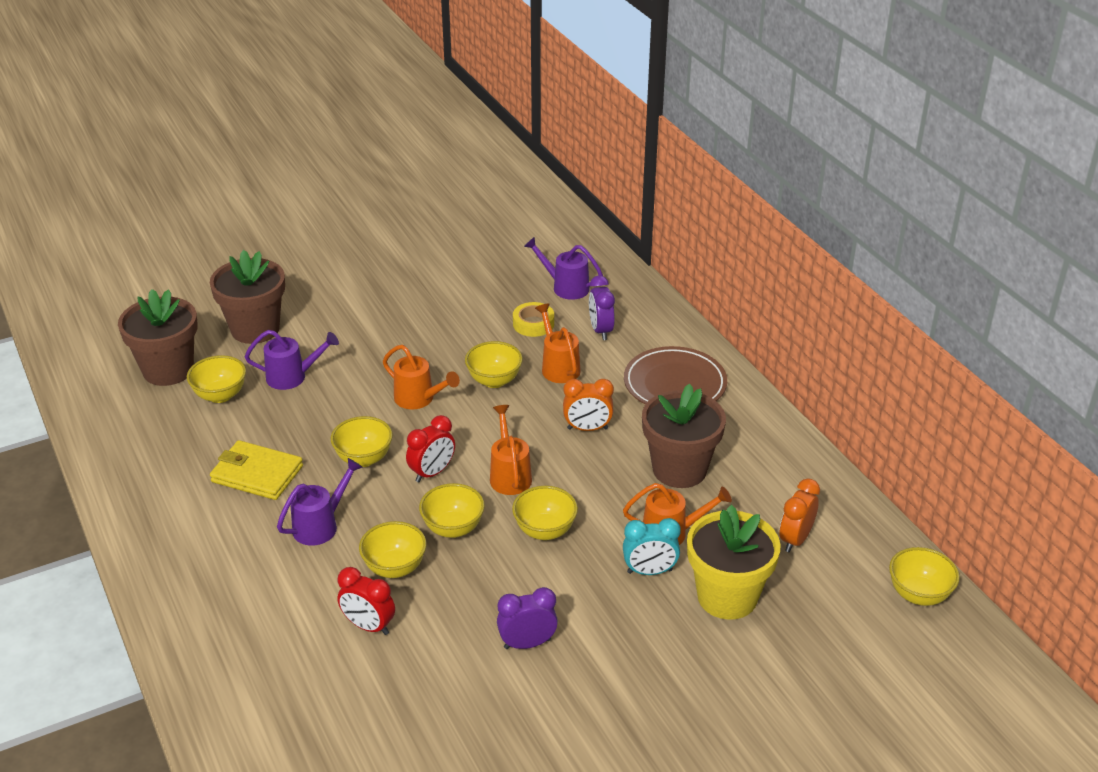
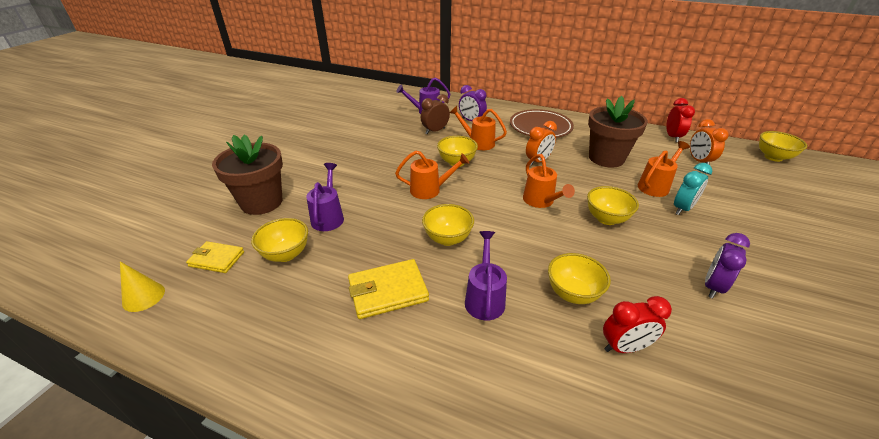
camera: 40 degrees left, 0 degrees up
(95, 375) = (143, 297): none -> yellow cone
(168, 370) = (217, 259): brown flower pot -> yellow wallet
(292, 377) = (328, 216): purple watering can -> purple watering can turned 45 degrees counterclockwise
(432, 473) = (500, 223): red clock -> red clock (672, 137)
(453, 528) = (562, 247): yellow bowl -> none
(509, 475) = (541, 201): orange watering can -> orange watering can turned 150 degrees counterclockwise
(533, 324) = (435, 131): yellow tape -> brown clock
(727, 597) = (729, 200): yellow flower pot -> none

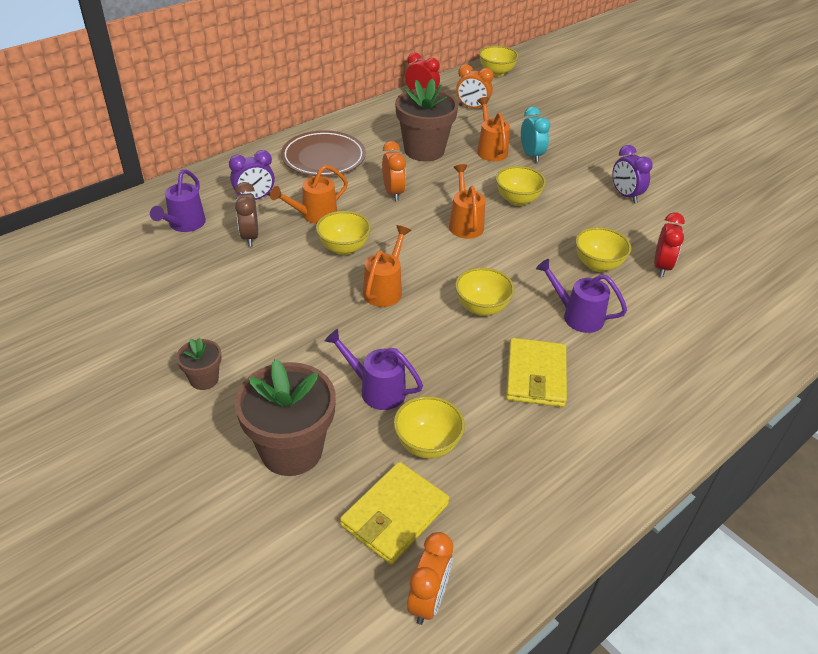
camera: 65 degrees left, 5 degrees up
(143, 297) = (428, 600): yellow cone -> orange clock
(217, 259) = (395, 515): yellow wallet -> yellow wallet, size x1.52
(306, 158) = (204, 379): none -> brown flower pot
(541, 201) = (465, 223): orange watering can -> orange watering can turned 105 degrees counterclockwise

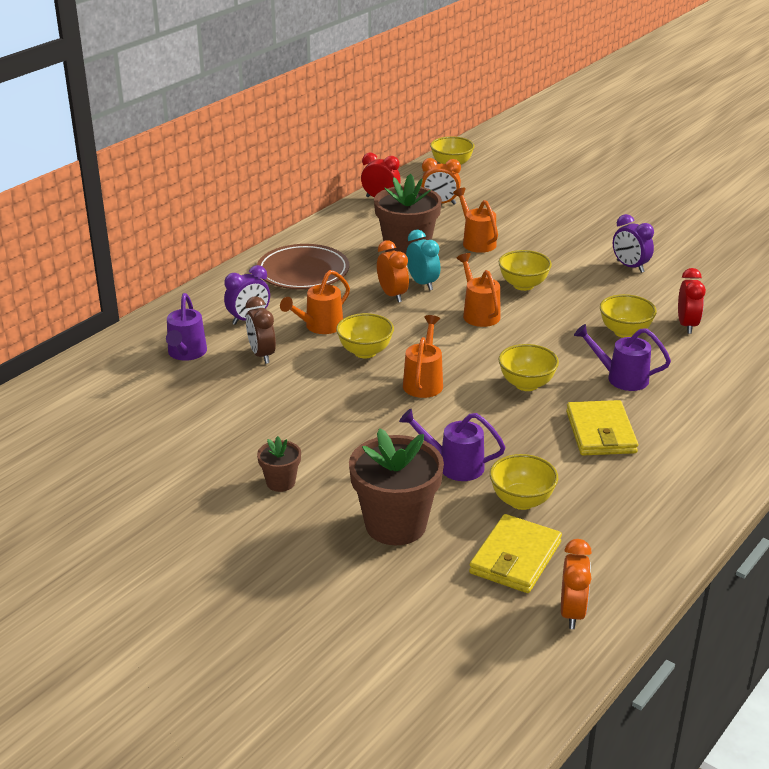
camera: 10 degrees left, 10 degrees down
(531, 155) = (521, 242): turquoise clock -> turquoise clock (422, 283)

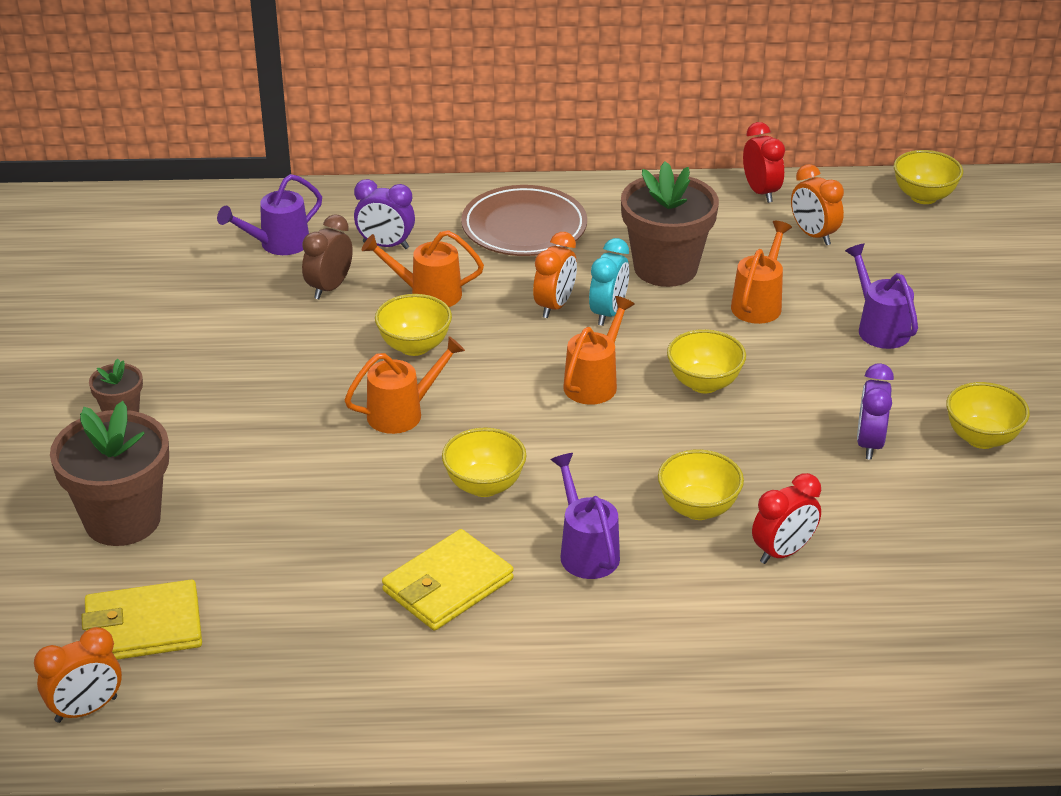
camera: 50 degrees right, 5 degrees up
(454, 466) = (266, 508): purple watering can -> purple watering can (879, 327)
(521, 501) = (250, 585): yellow bowl -> yellow bowl (981, 438)

